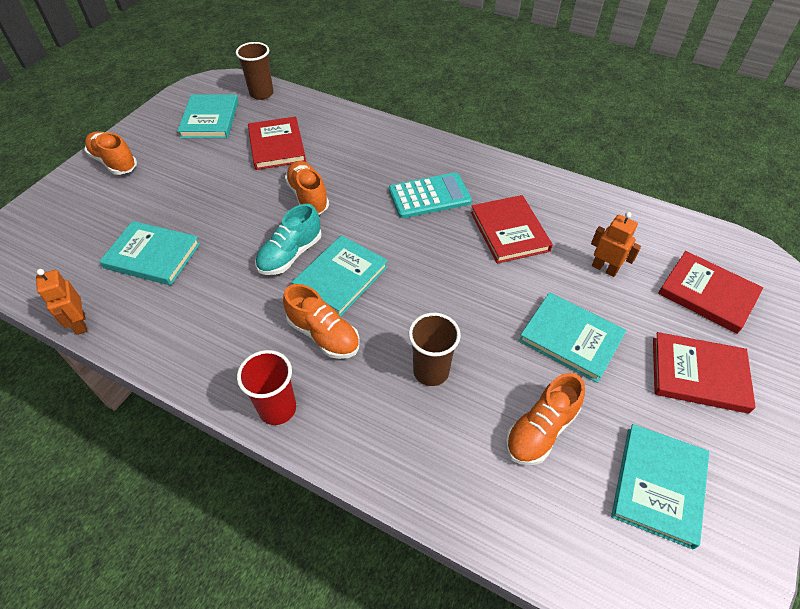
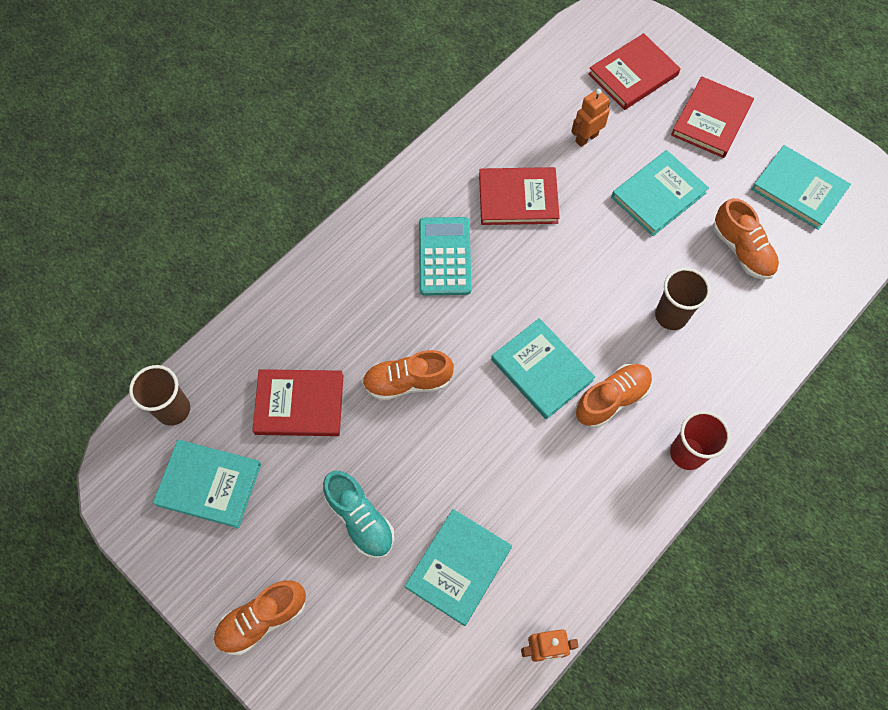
camera: 75 degrees left, 15 degrees up
(290, 254) = (496, 415): turquoise shoe -> turquoise shoe (360, 519)

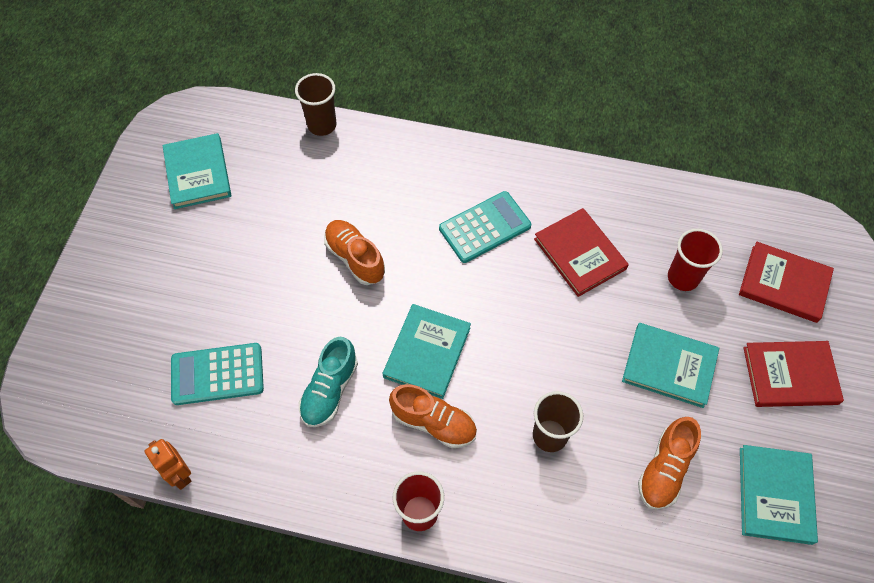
camera: 60 degrees right, 5 degrees down
(173, 409) = (243, 121): brown cup -> brown cup (322, 125)
(262, 619) = (113, 261): orange shoe -> none
(299, 404) = (292, 195): red book -> none
(360, 519) = (222, 284): turquoise shoe -> turquoise shoe (330, 390)
(458, 567) = (217, 374): turquoise book -> turquoise calculator
(586, 138) = (683, 278): orange robot -> red cup

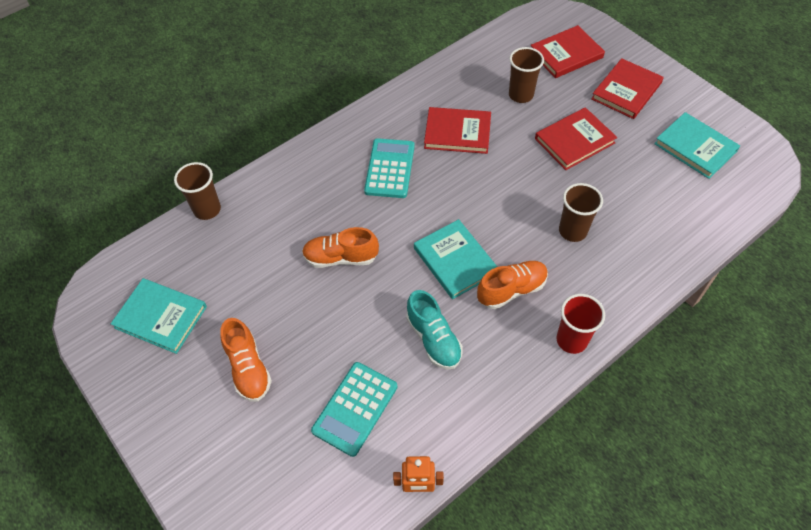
camera: 50 degrees left, 5 degrees down
(664, 469) = (640, 188): orange shoe -> orange shoe (248, 368)
(669, 366) = (574, 141): turquoise book -> red book
(683, 278) = (521, 95): red cup -> brown cup

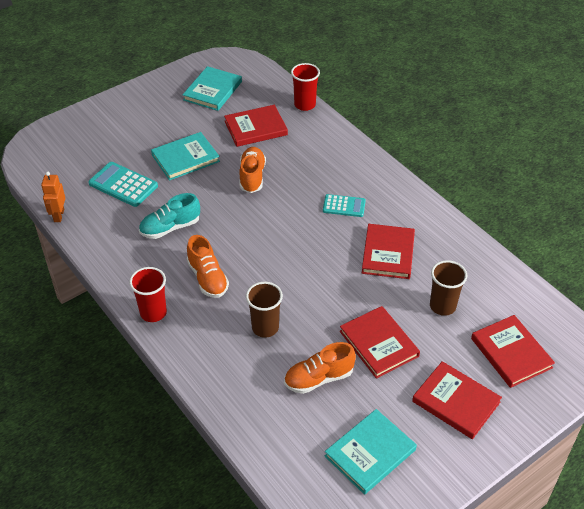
camera: 90 degrees right, 10 degrees down
(207, 209) = (305, 105): brown cup -> red cup
(248, 260) = (255, 128): none -> red book
(248, 368) = (165, 133): orange shoe -> orange shoe (319, 378)
(390, 168) = (344, 206): turquoise calculator -> turquoise calculator, size x0.65
(455, 261) = (241, 244): turquoise book -> turquoise book (185, 158)

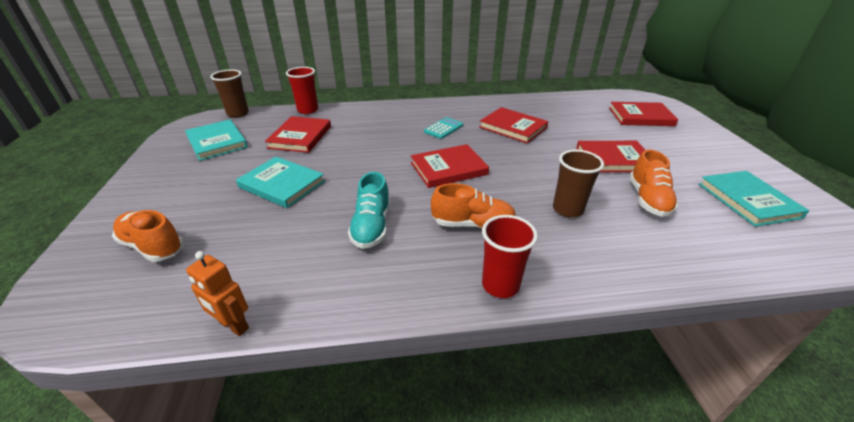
camera: 60 degrees left, 10 degrees down
(123, 185) = (260, 241): turquoise calculator -> none
(185, 158) = (282, 184): turquoise book -> turquoise book turned 60 degrees counterclockwise
(252, 177) = (358, 156): orange shoe -> orange shoe (153, 246)
(442, 306) = (583, 125): brown cup -> brown cup (238, 113)
(456, 402) = (687, 148): red book -> red book (448, 168)

